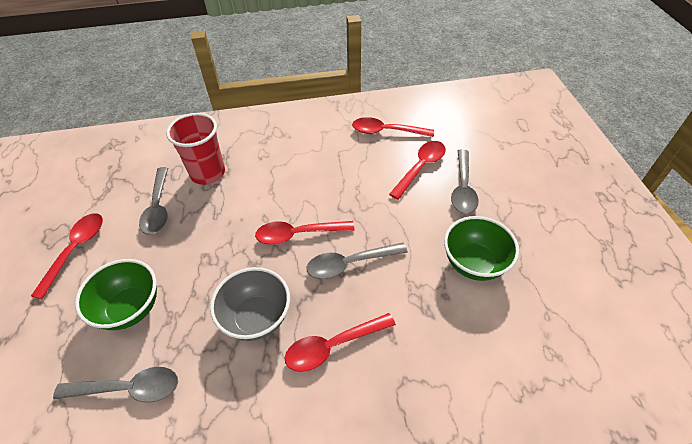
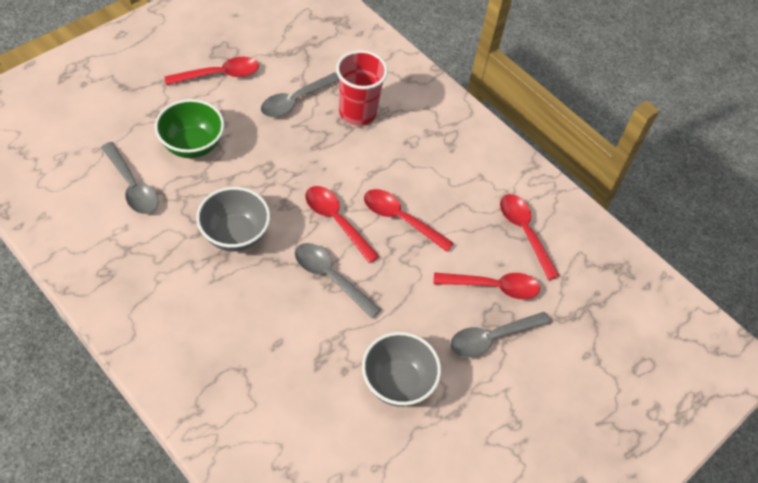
camera: 50 degrees right, 5 degrees up
(333, 346) = (242, 303): red spoon -> red spoon (400, 219)
(474, 263) = (397, 382): green bowl -> grey bowl

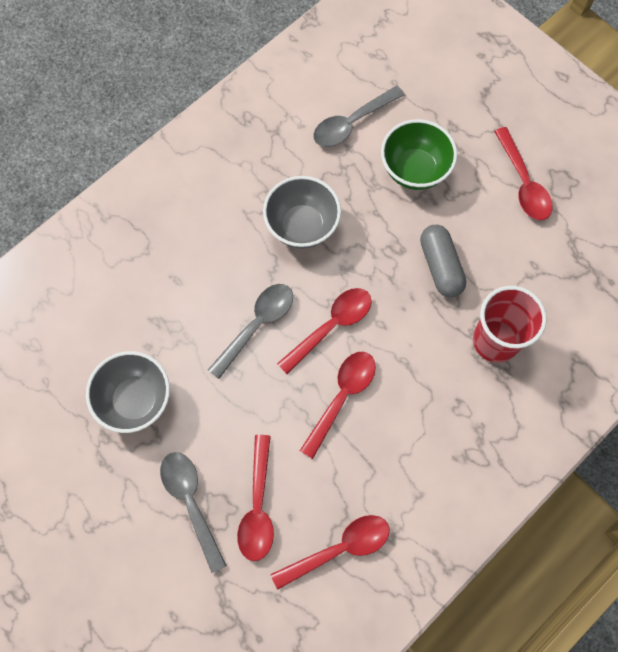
camera: 95 degrees right, 15 degrees up
(288, 139) = (440, 266): none -> grey capsule
(295, 101) = (500, 268): grey spoon -> none

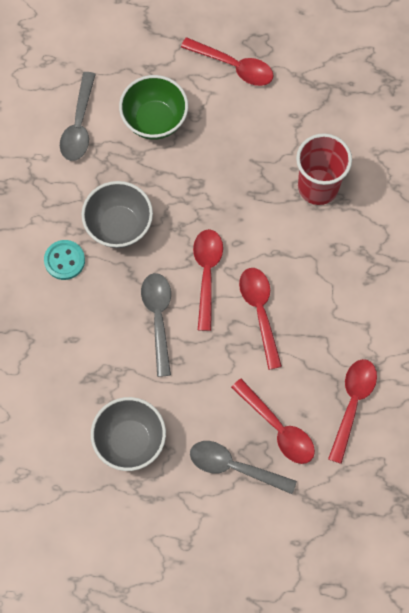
camera: 45 degrees left, 0 degrees up
(234, 214) = (64, 260): none -> turquoise button
(440, 266) = (236, 170): grey capsule -> none

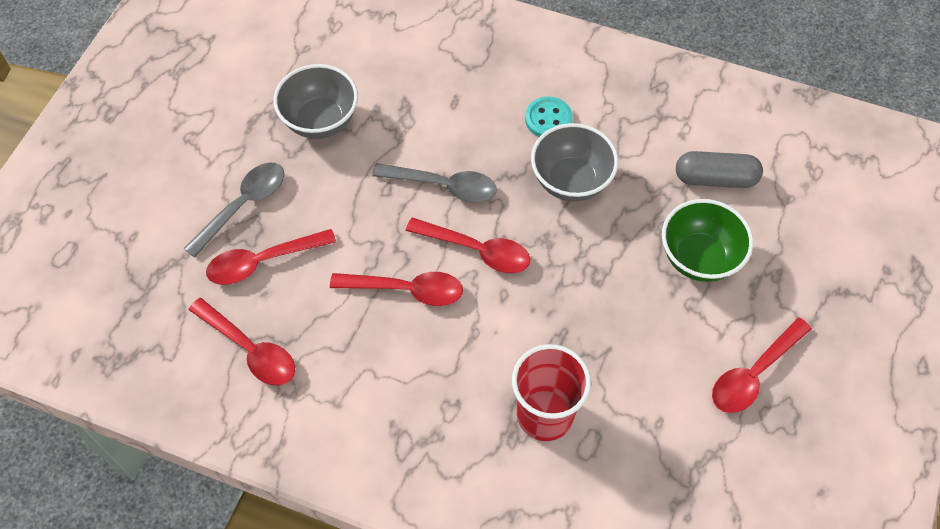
camera: 110 degrees right, 10 degrees down
(79, 125) = (715, 178): grey spoon -> grey capsule

